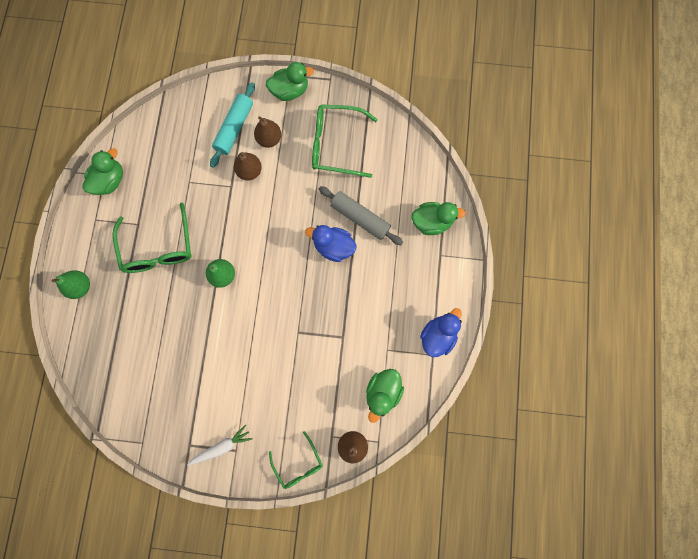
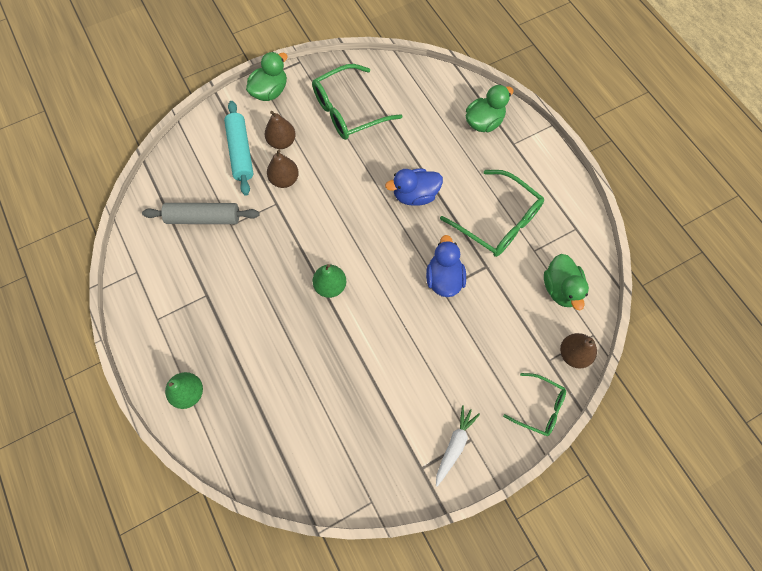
camera: 35 degrees left, 10 degrees down
(110, 181) = (147, 273): green duck -> none
(158, 247) = (245, 302): green glasses -> green glasses (498, 221)
(360, 218) = (419, 157): grey rolling pin -> grey rolling pin (204, 218)
(437, 336) = (567, 210): blue duck -> blue duck (444, 278)

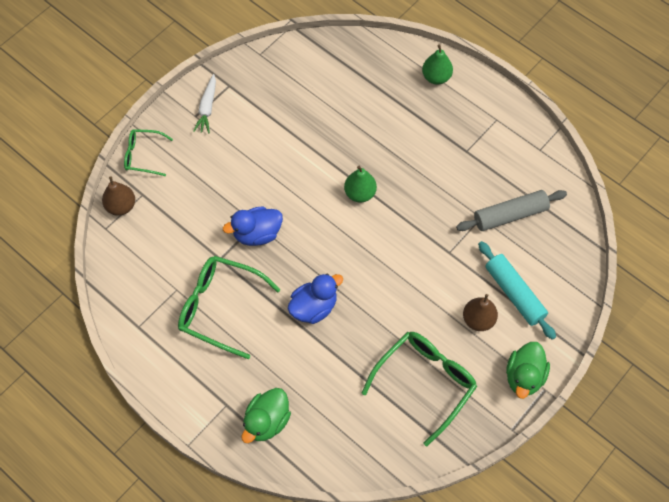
camera: 160 degrees right, 5 degrees down
(284, 180) = (453, 279): brown pear -> none
(444, 278) = (257, 234): blue duck -> blue duck turned 90 degrees clockwise
(560, 289) = (143, 260): green duck -> none

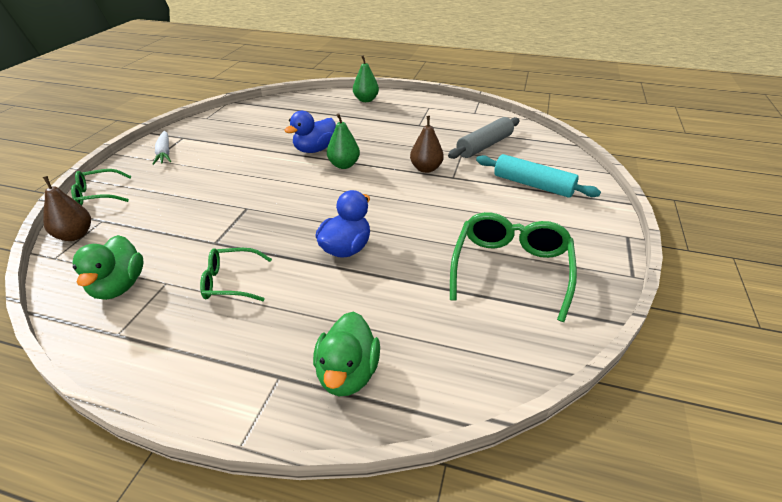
camera: 25 degrees left, 25 degrees down
(220, 308) = (231, 282): green glasses -> green glasses, size x0.58
(257, 234) = (251, 214): blue duck -> blue duck (314, 149)
(478, 320) = (518, 209): brown pear -> brown pear (426, 169)
(524, 377) = (599, 233): green duck -> green duck (118, 286)

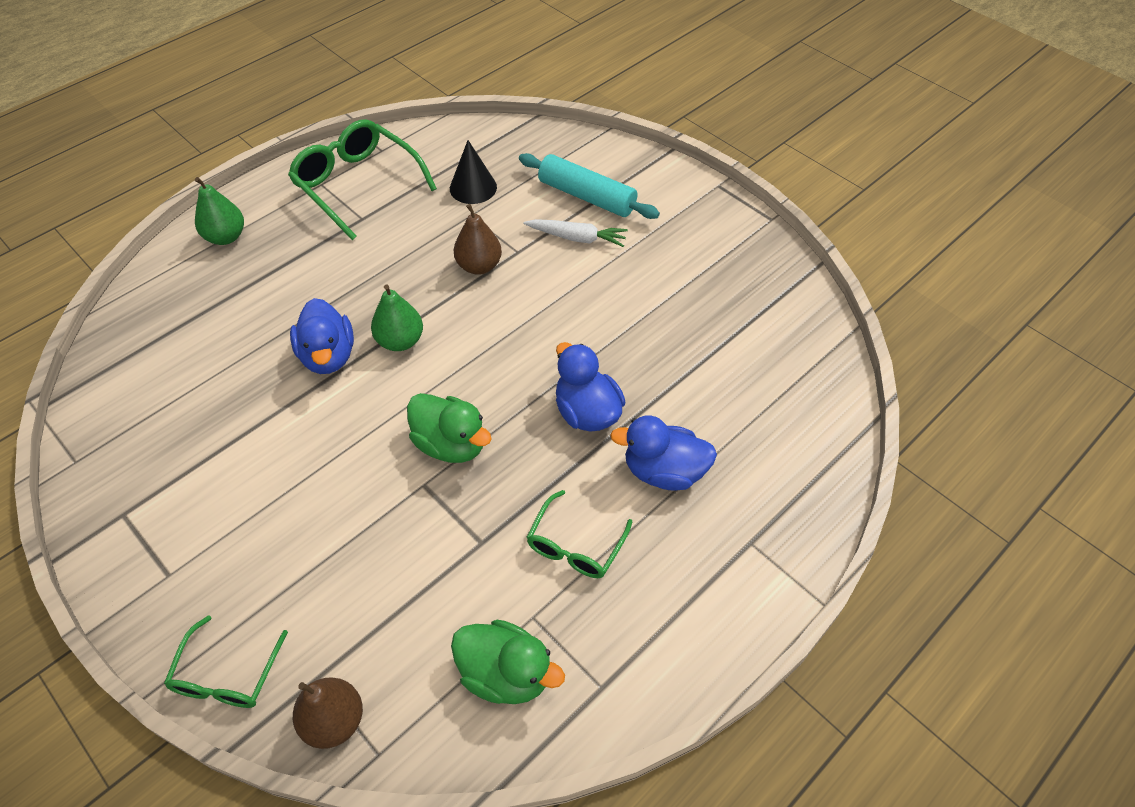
camera: 60 degrees left, 15 degrees up
(164, 153) = (158, 553): white carrot -> white carrot (577, 238)
(319, 302) = (664, 471): none -> blue duck
(347, 374) = (775, 485): green duck -> green duck (451, 444)
(484, 146) = (473, 187): grey rolling pin -> black cone
(511, 269) = (710, 294): green glasses -> green glasses (357, 185)
(533, 185) = (587, 196): turquoise rolling pin -> turquoise rolling pin turned 60 degrees clockwise

